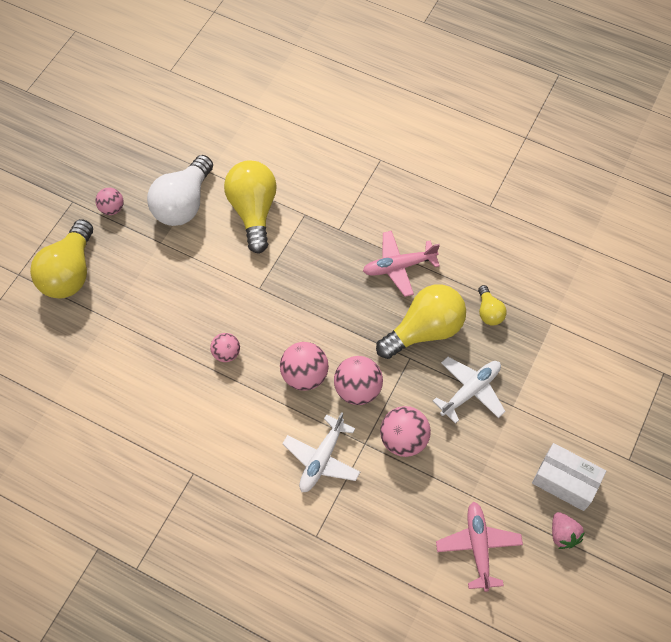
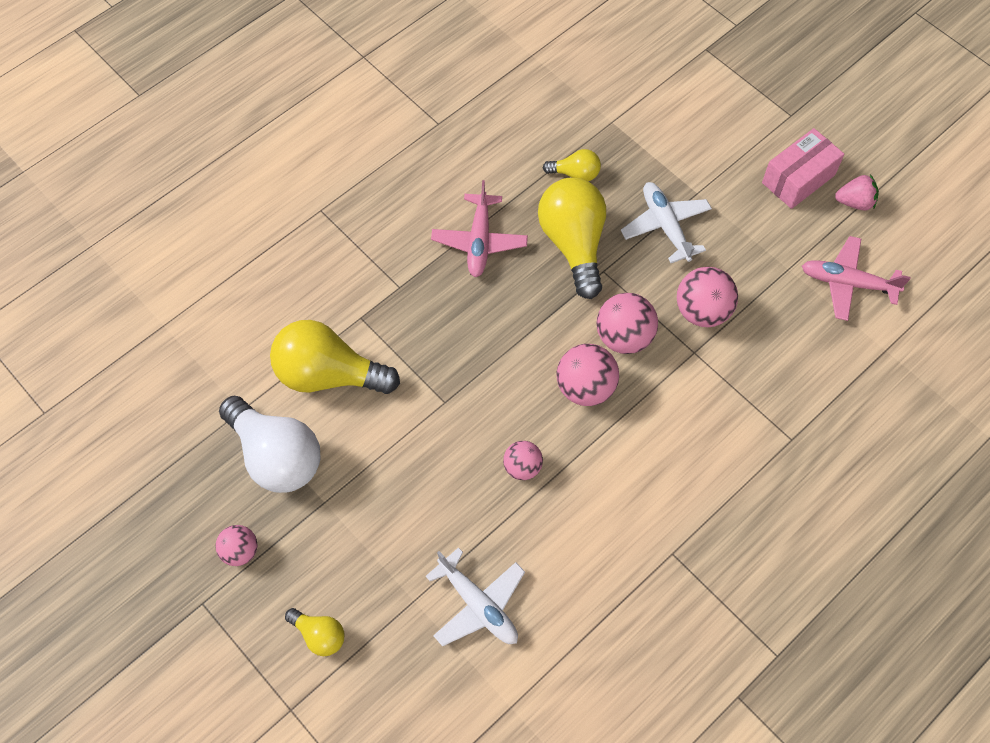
camera: 70 degrees left, 0 degrees up
(70, 272) = (319, 635): yellow light bulb -> yellow light bulb, size x0.49
(322, 459) = (699, 403): white plane -> white plane (478, 605)
(565, 481) = (798, 179): white box -> pink box

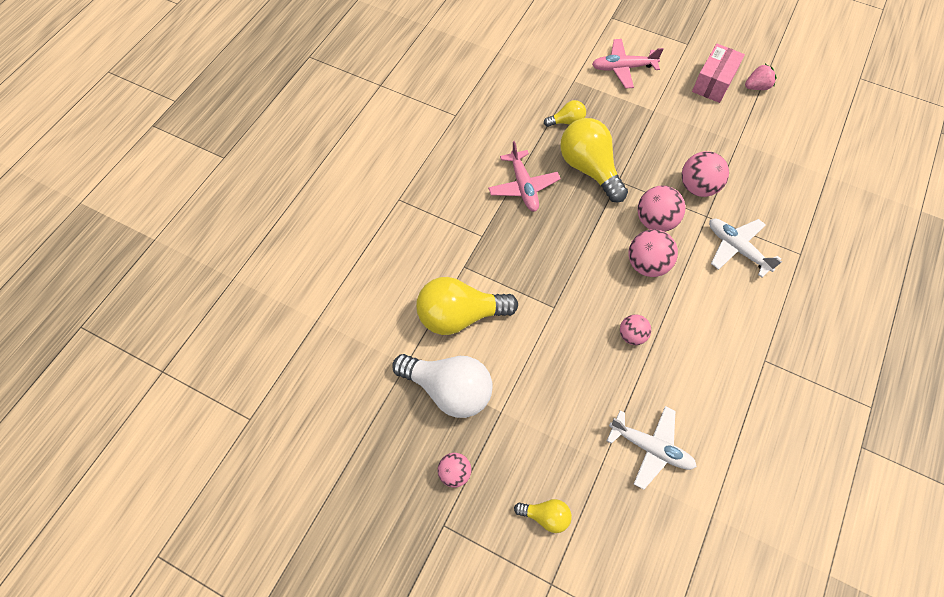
camera: 20 degrees left, 0 degrees up
(665, 226) = (644, 138): white plane -> white plane (736, 248)
(847, 283) = (780, 139): pink plane -> pink plane (623, 68)

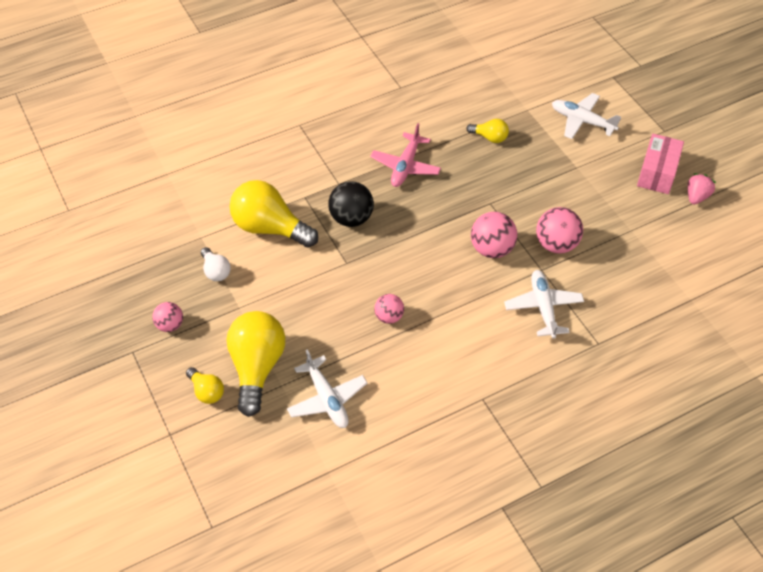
camera: 35 degrees right, 10 degrees down
(449, 390) = (216, 271): white light bulb -> white light bulb, size x0.49
(521, 262) = (351, 218): none -> black ball
(589, 169) = (474, 182): yellow light bulb -> yellow light bulb (257, 367)
(623, 68) = (582, 121): pink plane -> white plane
(647, 264) = (452, 275): pink ball -> none
(713, 82) = (657, 173): pink box -> pink box turned 45 degrees counterclockwise
(756, 87) = (696, 197): pink strawberry -> pink strawberry turned 75 degrees counterclockwise

